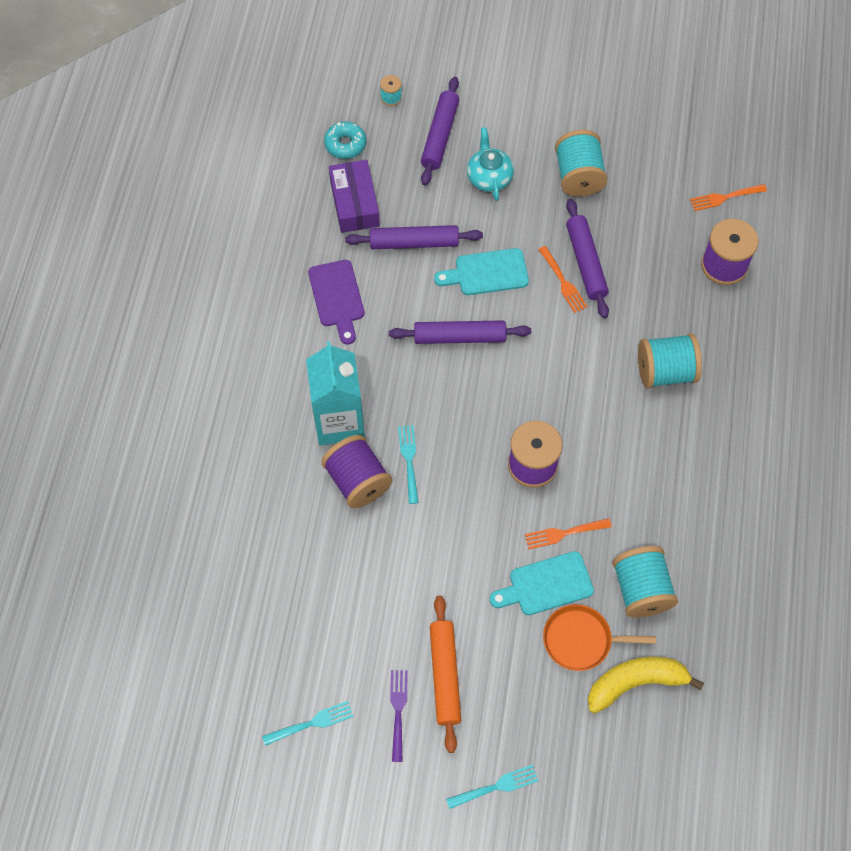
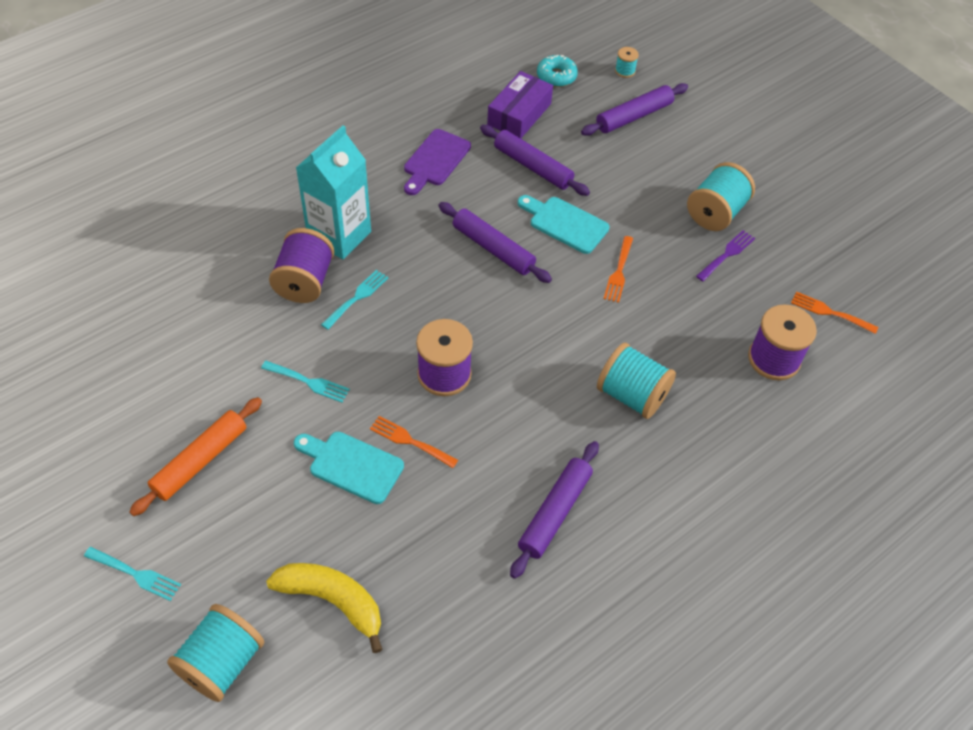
camera: 40 degrees right, 10 degrees down
(312, 723) = (74, 408): turquoise fork -> turquoise fork (309, 382)
(398, 710) = (138, 454): purple fork -> purple fork (727, 254)
(489, 177) = (641, 165): turquoise teapot -> none
(581, 640) = (329, 529): orange pan -> none
(585, 262) = (653, 272): purple rolling pin -> purple rolling pin (554, 512)
(641, 590) = (421, 535): turquoise spool -> turquoise spool (222, 663)

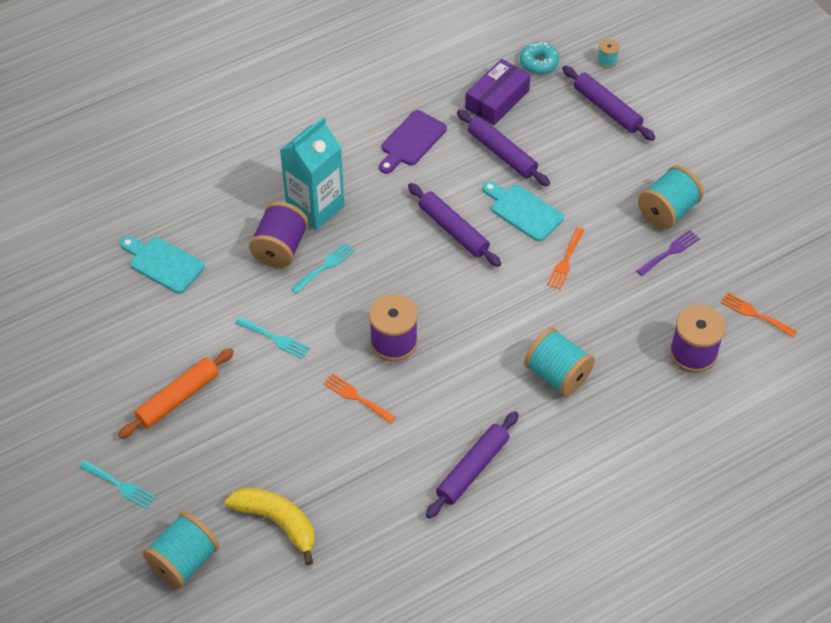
camera: 10 degrees right, 0 degrees up
(351, 465) = (304, 413): turquoise cutting board -> turquoise cutting board (163, 263)
(634, 116) = (607, 108): purple rolling pin -> purple rolling pin turned 75 degrees clockwise

